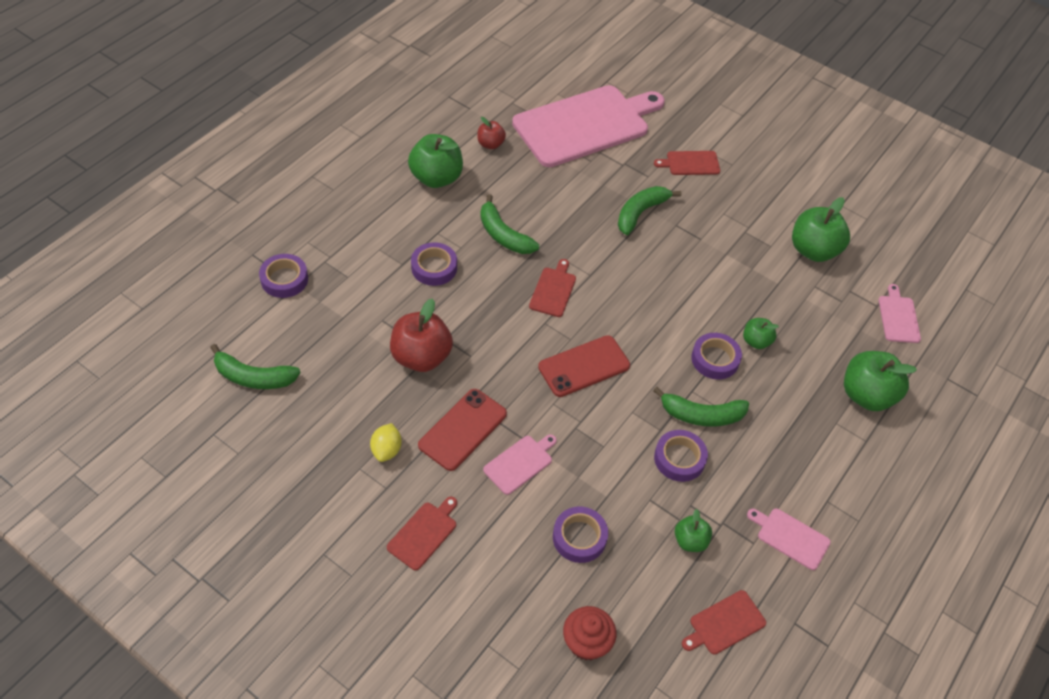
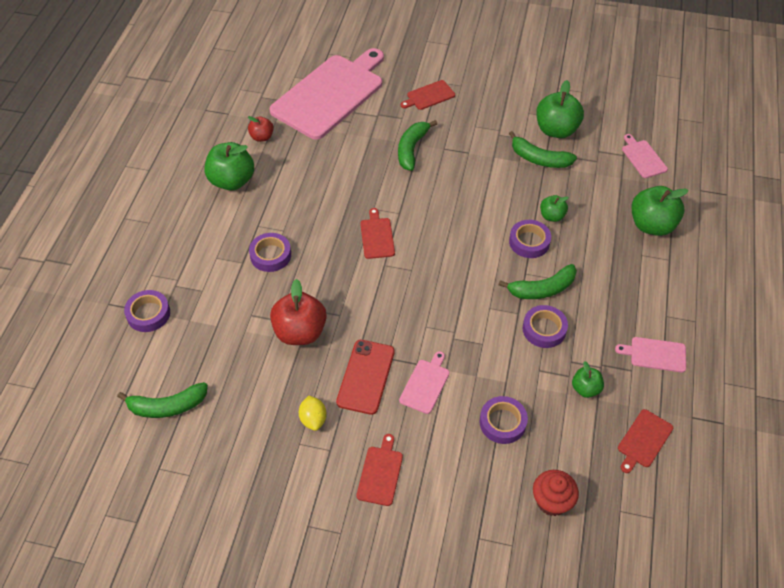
camera: 20 degrees left, 0 degrees up
(503, 235) = (313, 207): green banana -> green banana (539, 159)
(584, 366) = (433, 287): red phone -> none

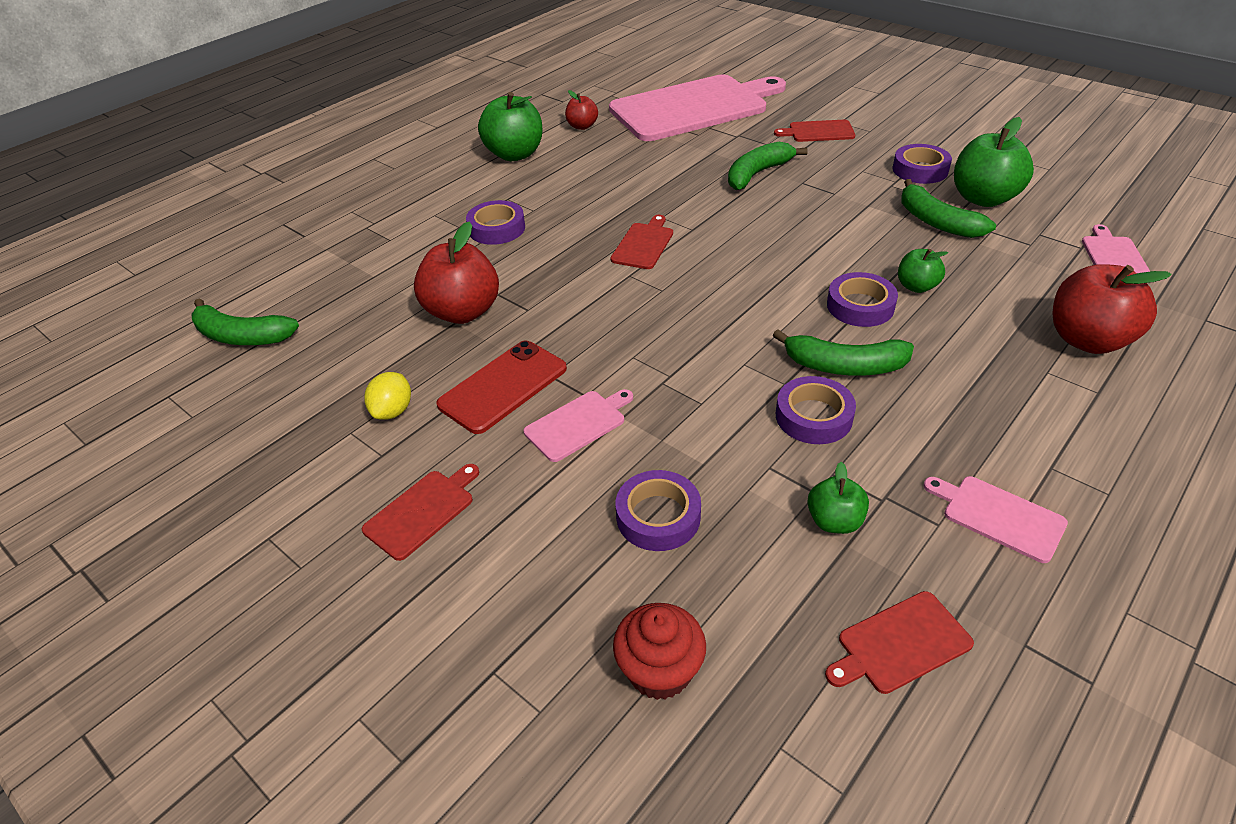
camera: 30 degrees right, 10 degrees down
(148, 314) = (313, 244): purple tape -> purple tape (920, 170)
(652, 225) = (1087, 340): green apple -> red apple

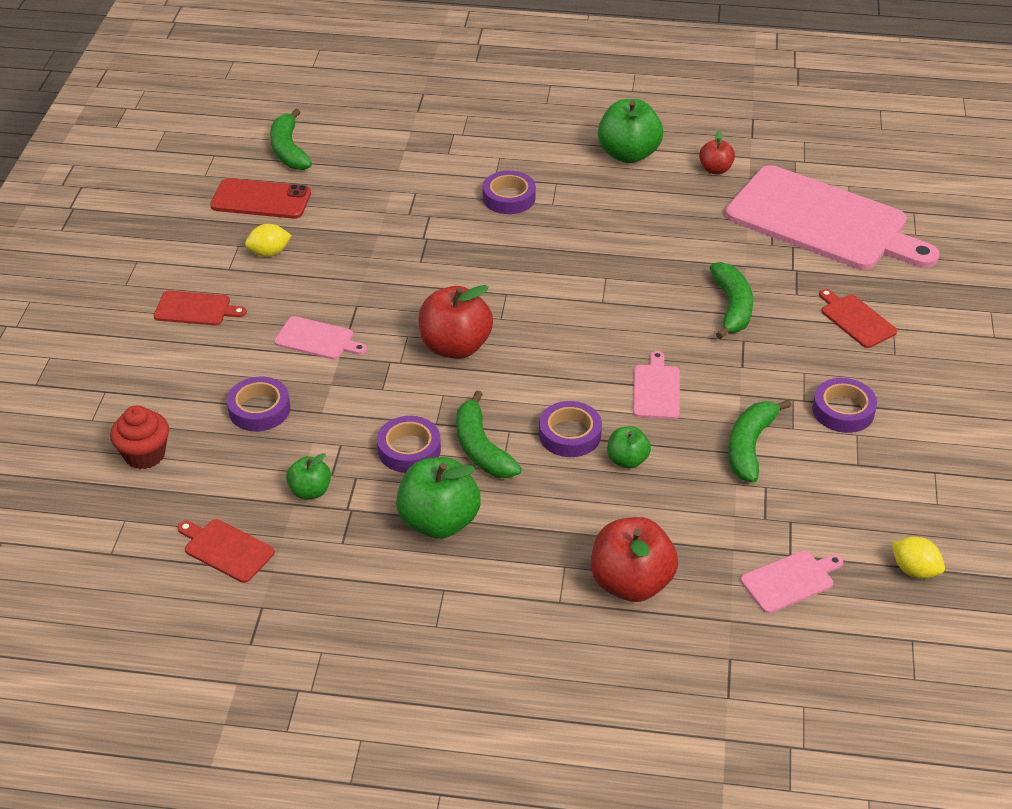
camera: 55 degrees right, 0 degrees up
(463, 312) = (392, 232): red apple -> red apple (455, 347)
(503, 387) = (328, 289): red phone -> red phone (261, 200)
(643, 244) = (555, 283): red cutting board -> none
(757, 174) = (732, 307): green banana -> green banana turned 75 degrees clockwise
(983, 198) = (825, 468): green apple -> green apple (439, 522)
(998, 516) = (370, 571): pink cutting board -> pink cutting board (656, 389)
(1122, 201) = (914, 570): none -> yellow lemon

